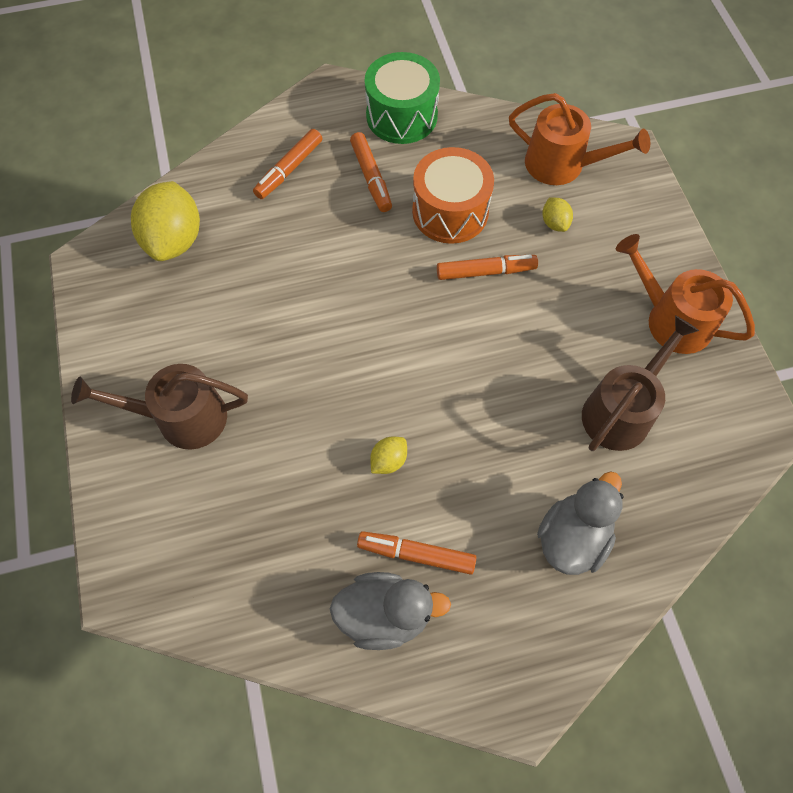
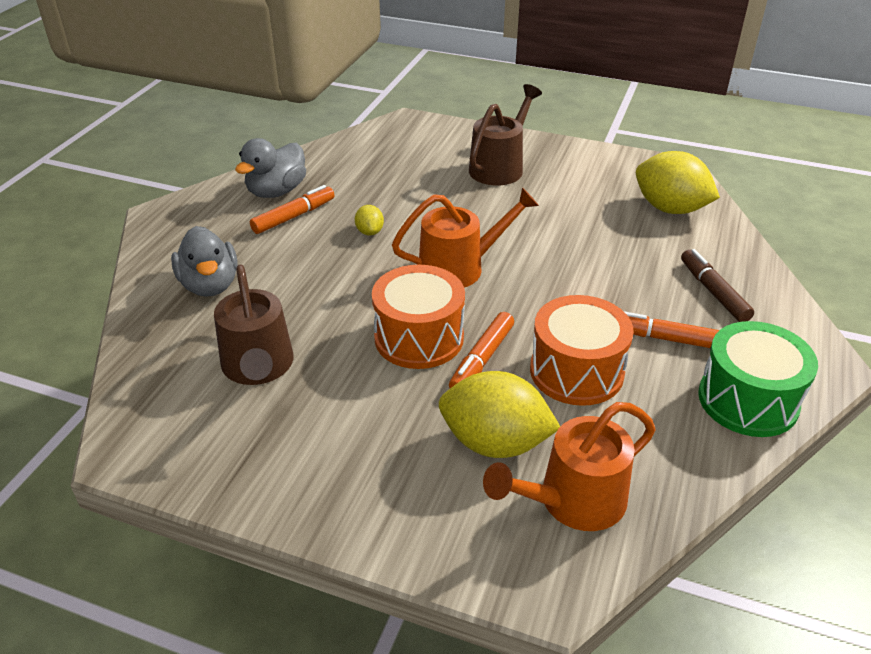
camera: 125 degrees right, 25 degrees down
(289, 169) = (713, 292): orange marker -> brown marker
(497, 325) = (419, 338): none -> orange drum
(554, 223) = (495, 443): yellow lemon -> yellow lemon, size x2.17
(671, 319) = (295, 462): orange watering can -> orange watering can (459, 267)

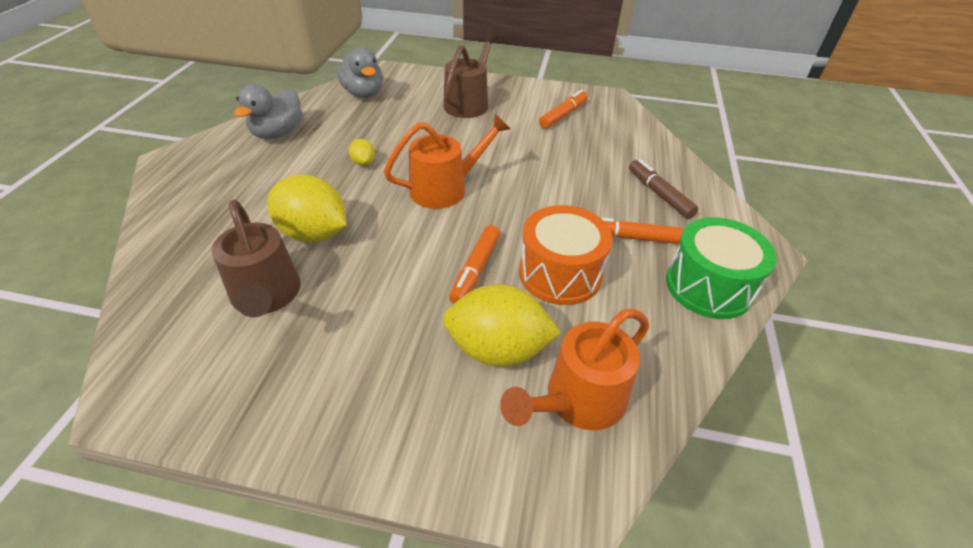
camera: 10 degrees left, 5 degrees up
(210, 285) = (218, 220): grey duck -> grey duck (364, 94)
(294, 216) = (294, 154): orange marker -> orange marker (563, 115)
(419, 338) = (416, 254): orange drum -> none
(670, 209) = (610, 129): yellow lemon -> yellow lemon (314, 234)

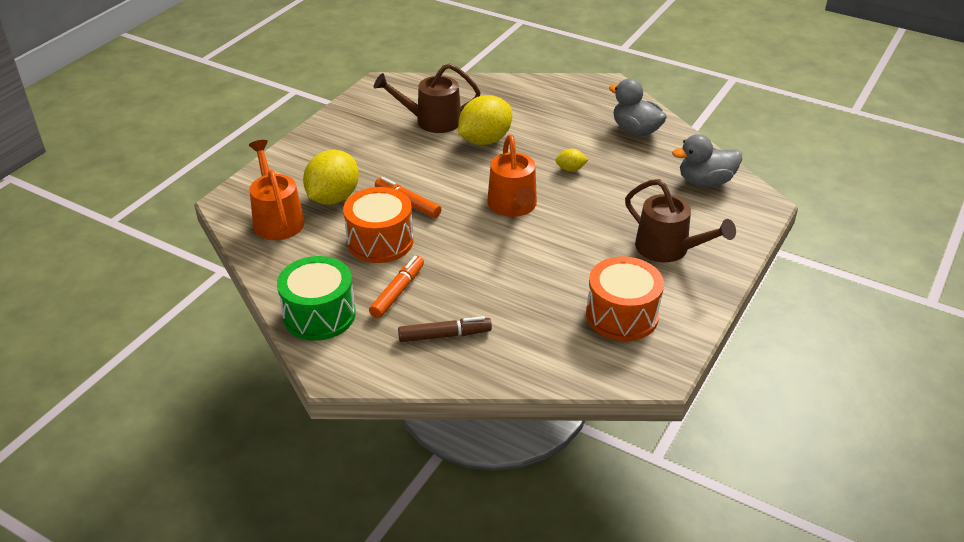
camera: 110 degrees right, 5 degrees down
(563, 115) = (622, 315): orange marker -> orange drum

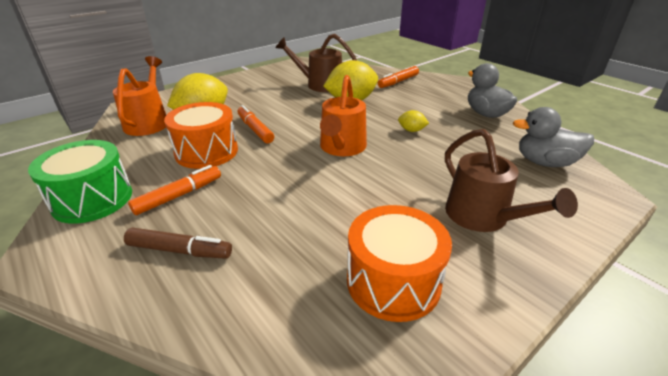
camera: 20 degrees right, 5 degrees down
(522, 98) = (398, 82): none -> orange marker

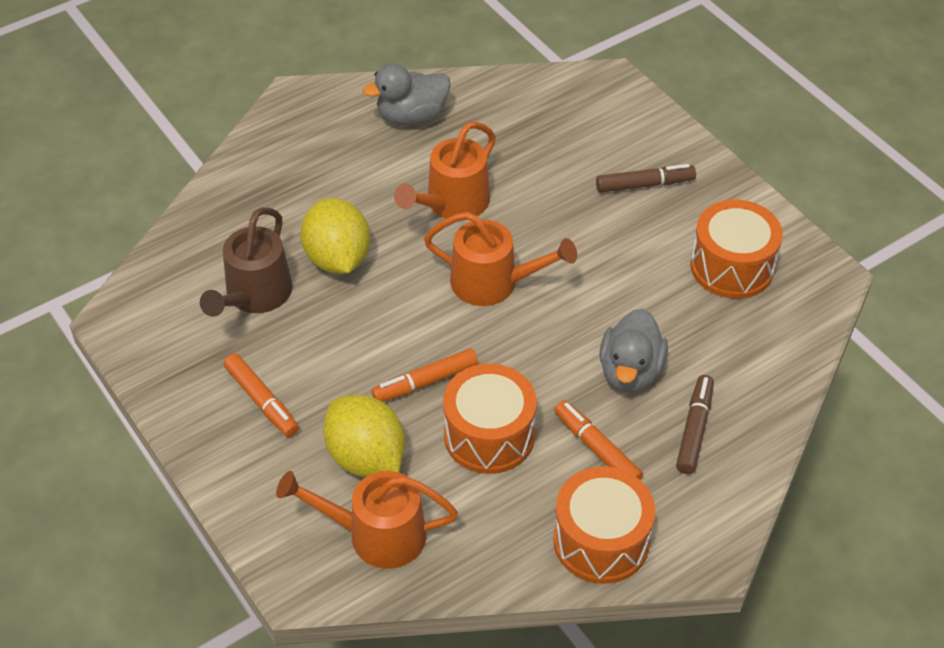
camera: 85 degrees left, 15 degrees up
(92, 199) = (601, 541): green drum -> orange drum
(398, 82) = (266, 188): orange marker -> orange marker (262, 401)
(411, 130) = (452, 204): yellow lemon -> orange watering can
(483, 217) = (645, 185): brown watering can -> brown marker
(545, 162) = (546, 105): grey duck -> grey duck (630, 372)

